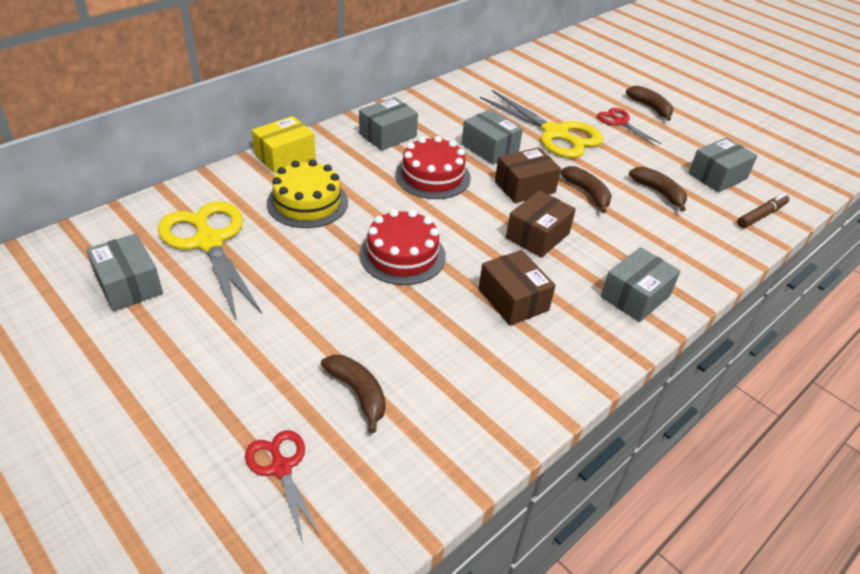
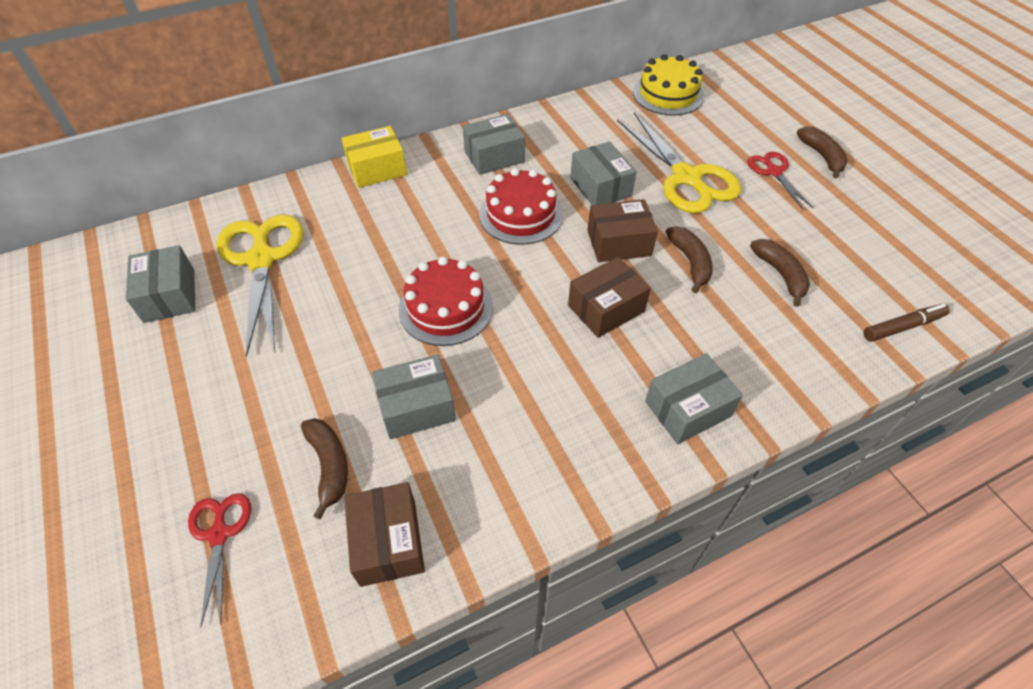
camera: 20 degrees right, 10 degrees up
(307, 202) = (376, 228): yellow cake -> yellow cake (668, 94)
(513, 299) = (542, 385): brown box -> brown box (388, 542)
(717, 176) = (868, 262): grey box -> grey box (416, 407)

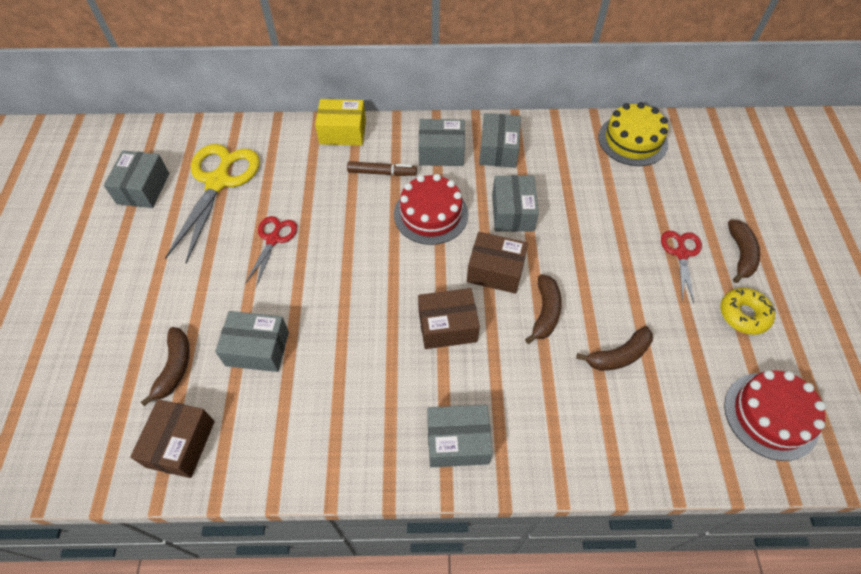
camera: 25 degrees right, 5 degrees up
(219, 534) = (81, 386): red scissors -> red scissors (273, 239)
(446, 308) = (325, 275): red cake -> red cake (770, 415)
(550, 138) = (498, 150): none -> grey box
(686, 177) = (595, 230): yellow scissors -> none
(780, 274) = (618, 355): brown banana -> brown banana turned 60 degrees clockwise
(858, 202) = (743, 314): none -> yellow donut
(903, 327) = (699, 452): brown marker -> brown marker (382, 173)

